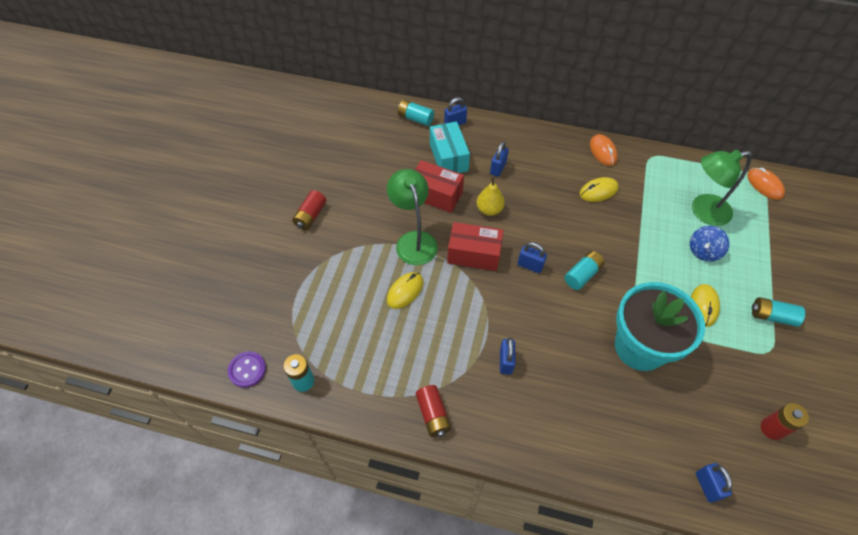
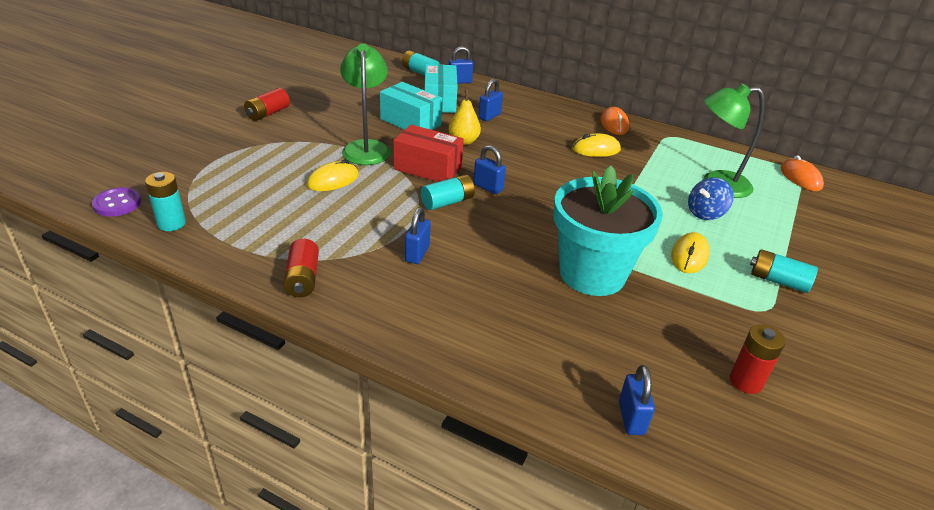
camera: 10 degrees right, 20 degrees down
(435, 195) = (410, 122): red box -> turquoise box
(582, 275) = (547, 205): turquoise battery -> turquoise battery (447, 202)

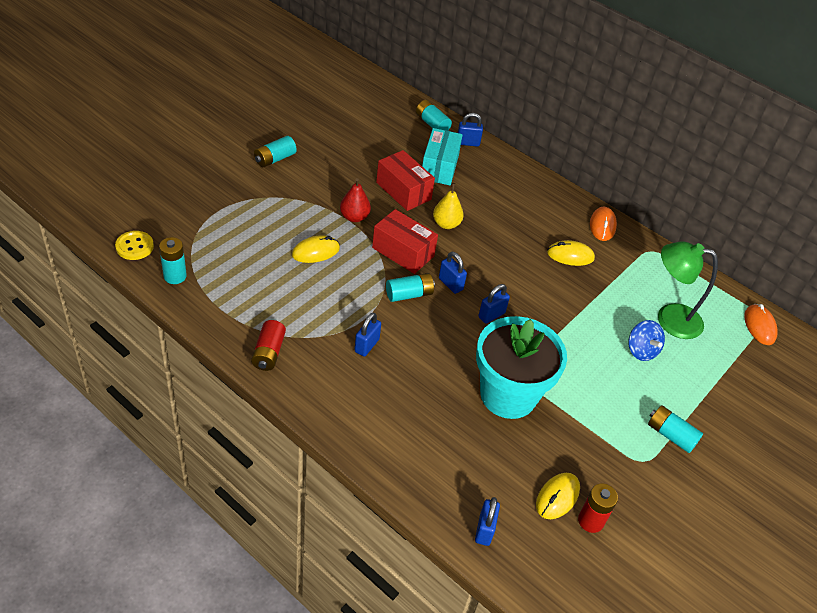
camera: 10 degrees right, 10 degrees up
(117, 203) = (134, 246): purple button -> yellow button
(268, 113) = (275, 159): red battery -> turquoise battery
(366, 147) = (354, 217): green lamp -> red pear
(410, 122) = (403, 191): turquoise box -> red box
(489, 116) = (481, 195): blue padlock -> blue padlock (491, 315)
(689, 256) = (603, 394): yellow mouse -> yellow mouse (557, 497)
(705, 213) = (641, 350): blue spinning top -> blue spinning top turned 90 degrees counterclockwise

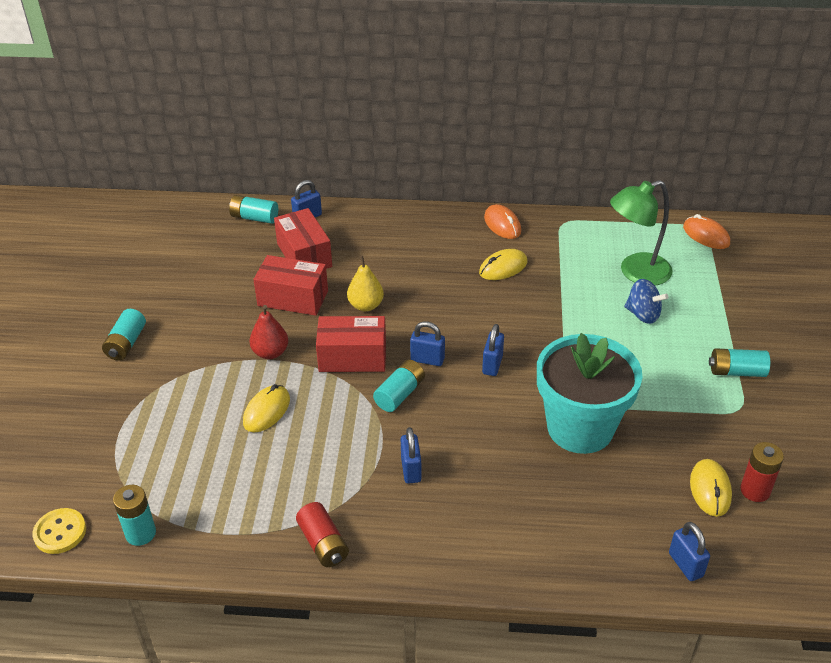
camera: 30 degrees left, 5 degrees down
(439, 167) = (304, 255): turquoise box -> red box

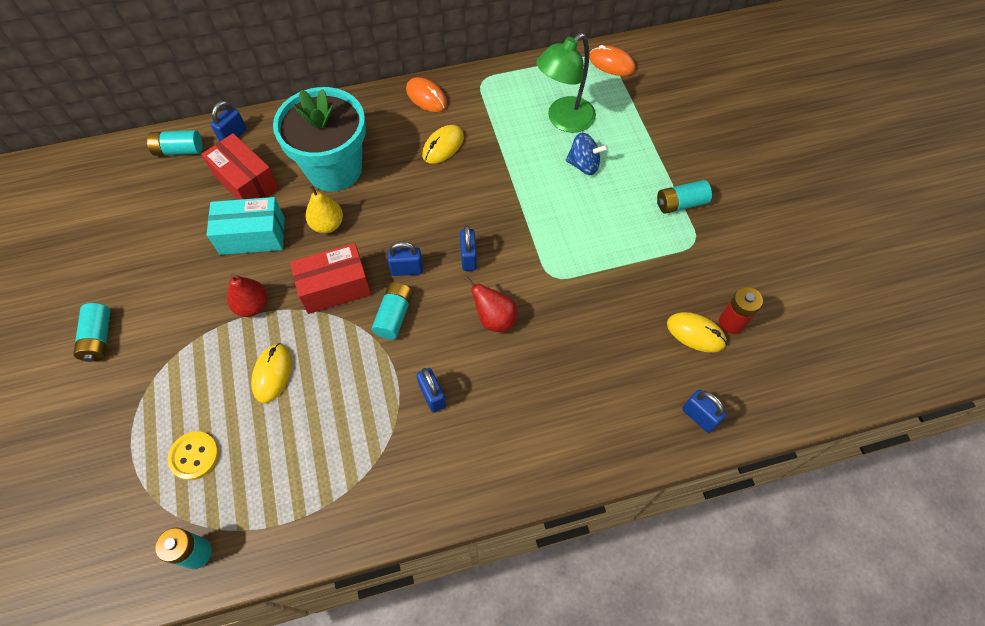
camera: 20 degrees left, 20 degrees up
(60, 532) = (112, 580): yellow button -> yellow button (194, 456)
(293, 298) = (252, 236): red box -> turquoise box
(323, 543) = (379, 503): red battery -> none
(498, 421) = (494, 318): none -> red pear
(580, 428) = (568, 303): turquoise flower pot -> turquoise flower pot (334, 169)
(710, 489) = (695, 333): yellow mouse -> yellow mouse turned 45 degrees counterclockwise

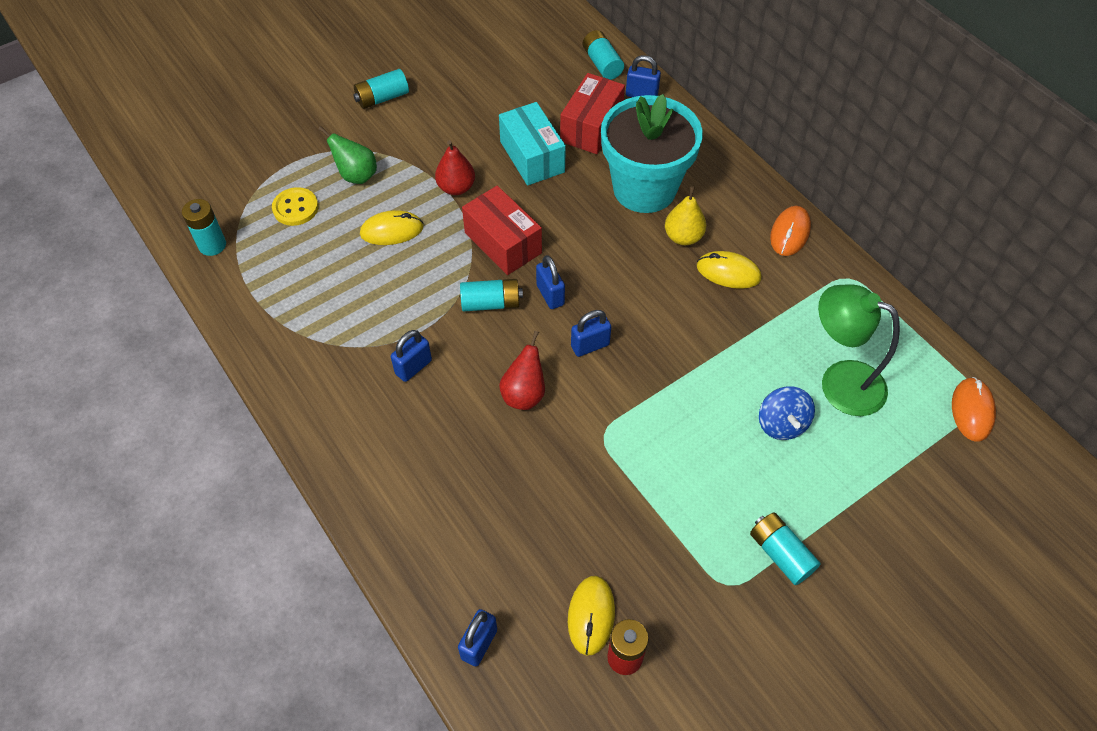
camera: 70 degrees right, 5 degrees down
(186, 388) = (356, 175): none -> green pear
(327, 224) = (573, 209): yellow pear -> yellow pear (683, 237)

